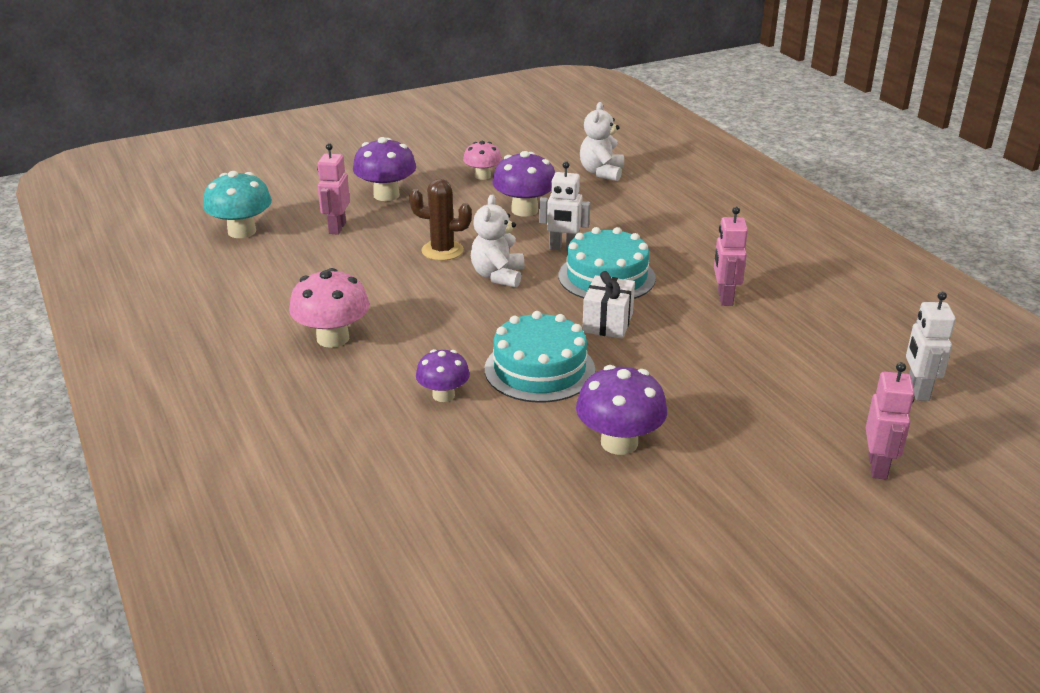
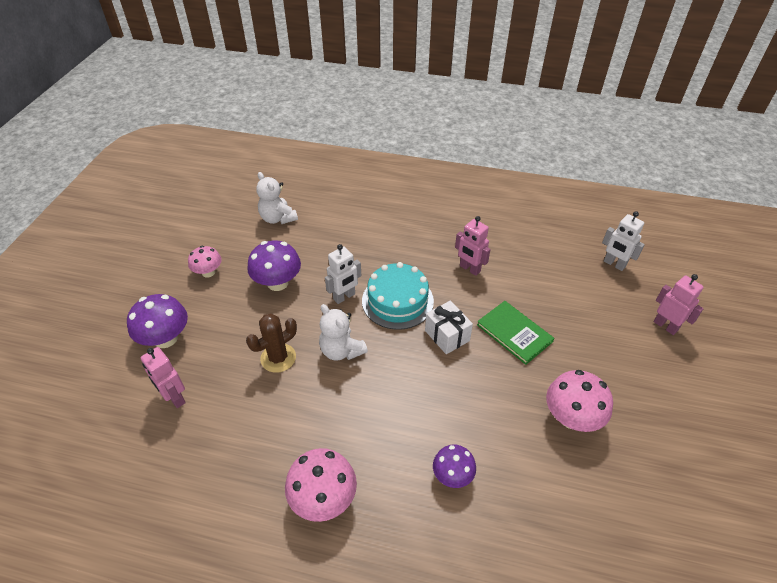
camera: 50 degrees left, 15 degrees up
(242, 231) = (102, 464): turquoise mushroom -> none
(539, 369) = (467, 403): turquoise cake -> none
(619, 443) = (571, 417): purple mushroom -> pink mushroom
(679, 361) = (514, 333): none -> green book

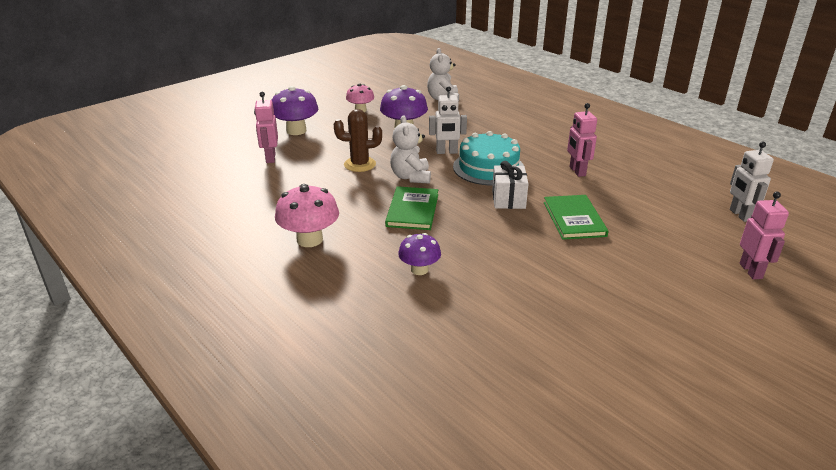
camera: 35 degrees right, 15 degrees down
(381, 397) = (412, 210): none -> green book
(571, 417) = (568, 284): pink mushroom -> none

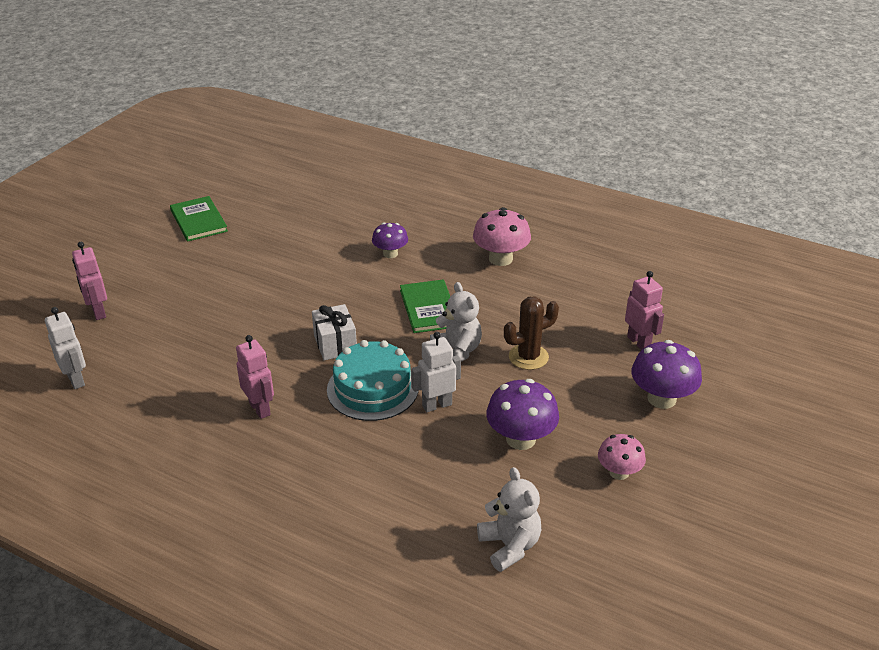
camera: 160 degrees right, 5 degrees up
(574, 219) = (261, 334): green book -> green book (198, 221)

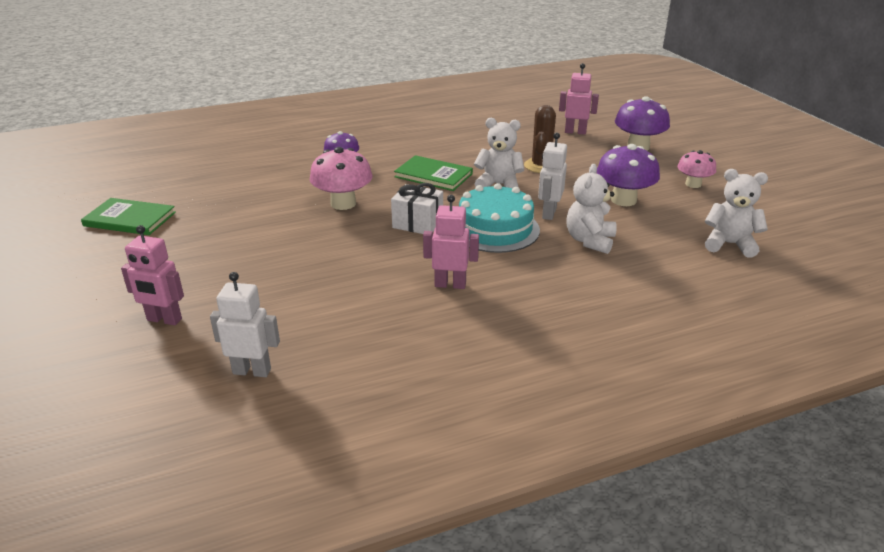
camera: 50 degrees left, 5 degrees down
(413, 451) = (589, 241): none -> white teddy bear
(500, 259) = (420, 134): pink mushroom -> pink mushroom (343, 203)

